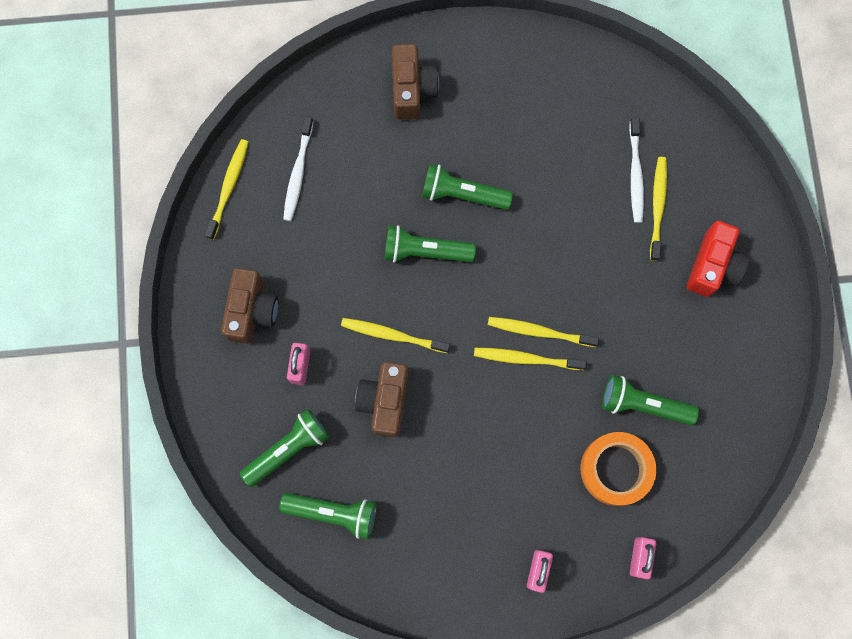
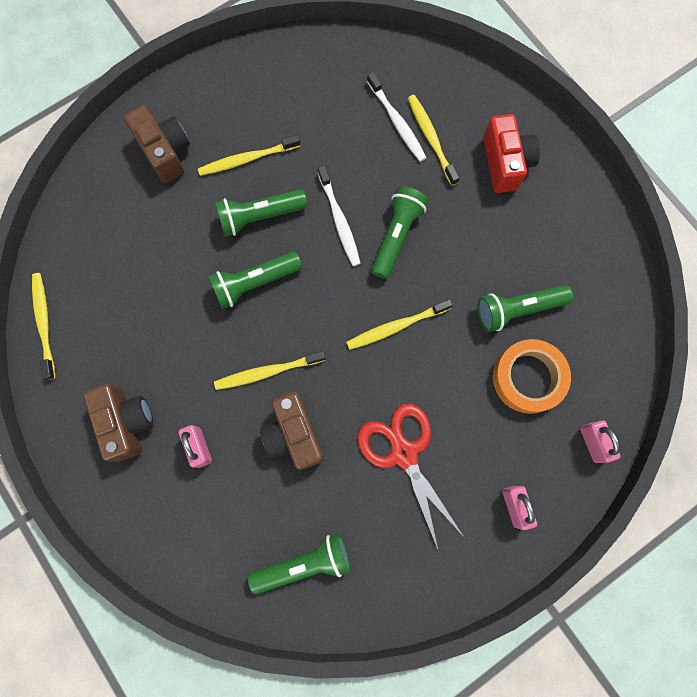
camera: 30 degrees left, 0 degrees up
(288, 449) = (230, 529): green flashlight -> green flashlight (396, 236)
(298, 173) = (102, 276): white toothbrush -> white toothbrush (339, 220)
(469, 470) = (403, 453): none -> red scissors
(539, 331) = (393, 297): yellow toothbrush -> yellow toothbrush (247, 159)

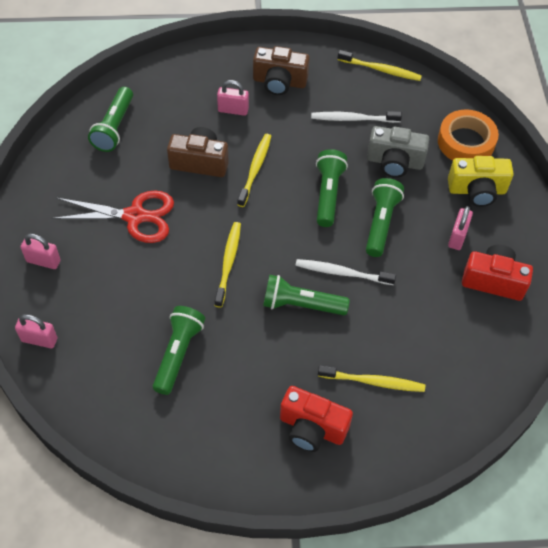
camera: 120 degrees right, 20 degrees down
(165, 151) = (477, 190): brown camera -> yellow camera
(174, 242) = (394, 162): none -> grey camera
(233, 144) = (457, 237): none -> pink padlock
(247, 159) = (437, 239): yellow toothbrush -> none
(264, 94) = (493, 280): none -> red camera
(396, 236) = (301, 304): green flashlight -> green flashlight turned 135 degrees clockwise
(397, 122) = (406, 364): white toothbrush -> white toothbrush (353, 119)
(528, 378) = (121, 327): orange tape -> orange tape (466, 142)

